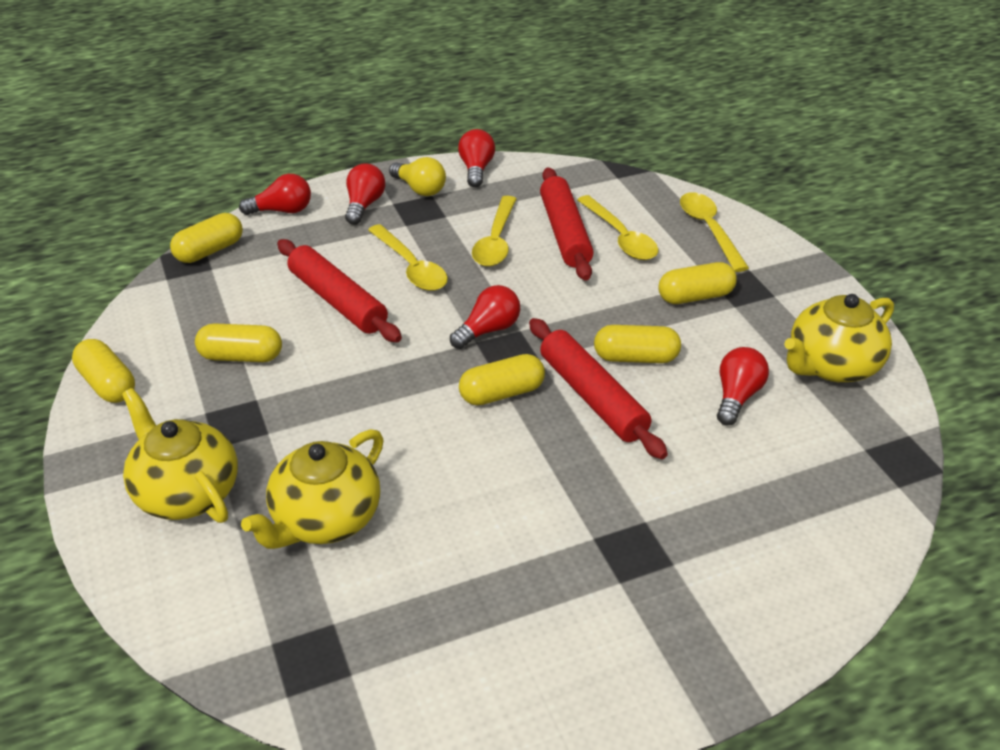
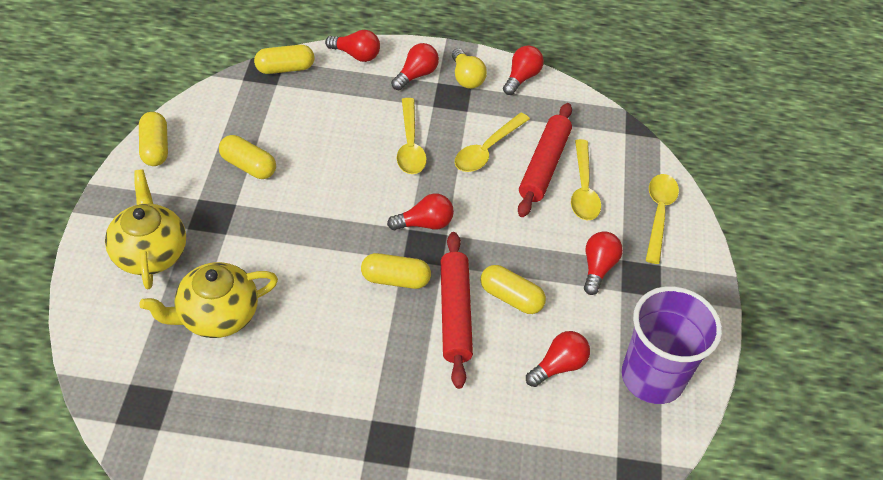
camera: 25 degrees right, 10 degrees up
(337, 301) = (340, 150): red rolling pin -> none
(695, 296) = (598, 268): yellow capsule -> red light bulb
(831, 365) = (652, 377): yellow teapot -> purple cup

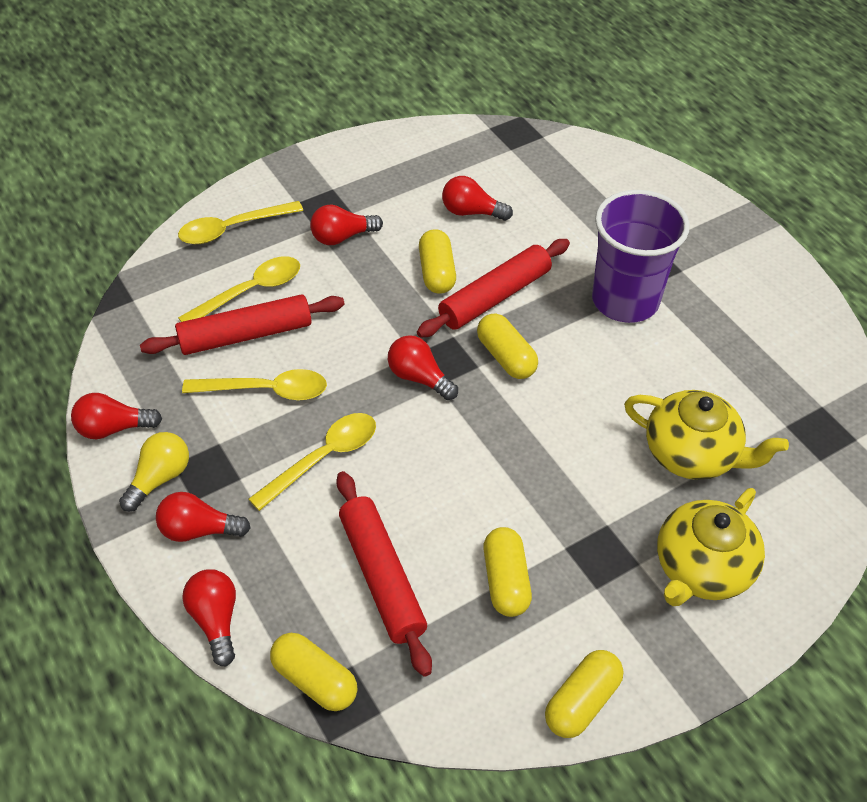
camera: 125 degrees left, 0 degrees up
(309, 122) = (382, 577): none -> red rolling pin
(652, 377) = (421, 160): purple cup -> purple cup (625, 300)

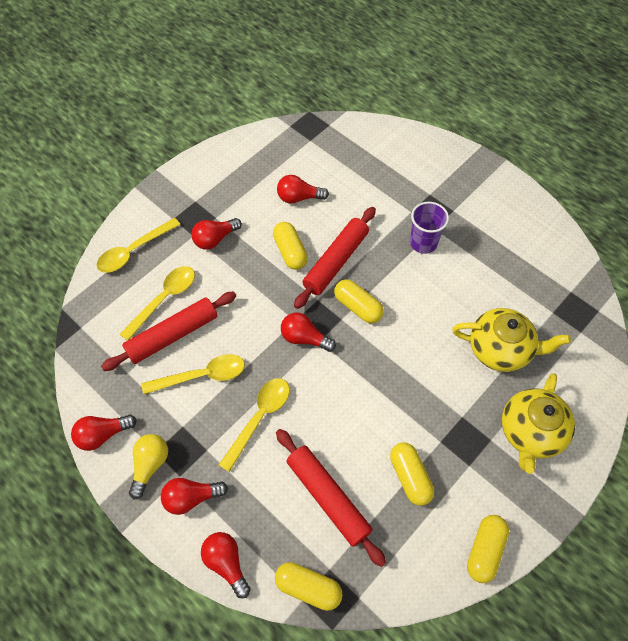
camera: 15 degrees left, 10 degrees up
(625, 300) = (423, 243): purple cup -> purple cup, size x0.59

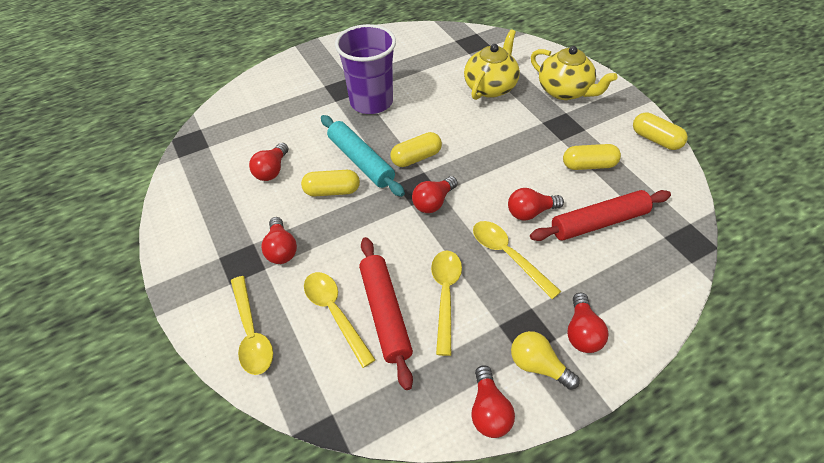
camera: 70 degrees left, 10 degrees down
(226, 563) = (654, 314): red light bulb -> red light bulb (530, 212)
(308, 587) = (680, 255): yellow capsule -> none
(336, 261) = (361, 161): red rolling pin -> turquoise rolling pin
(423, 243) = (371, 102): purple cup -> purple cup, size x1.69

